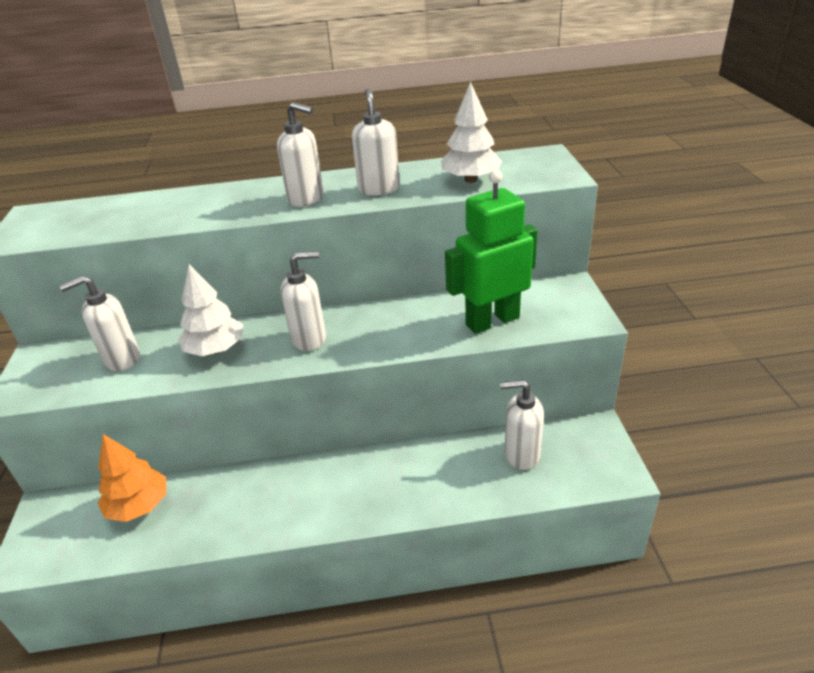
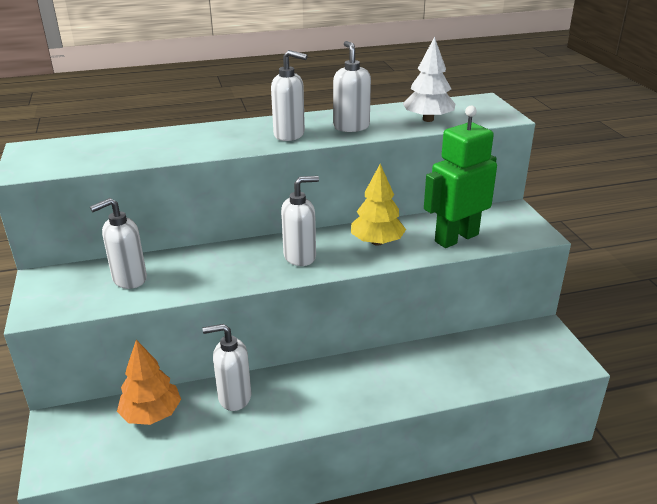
camera: 10 degrees left, 5 degrees down
(215, 349) = (216, 268): white tree -> none
(400, 323) = (377, 242): none -> yellow tree
(521, 454) = (488, 352): white soap dispenser -> white soap dispenser (234, 397)

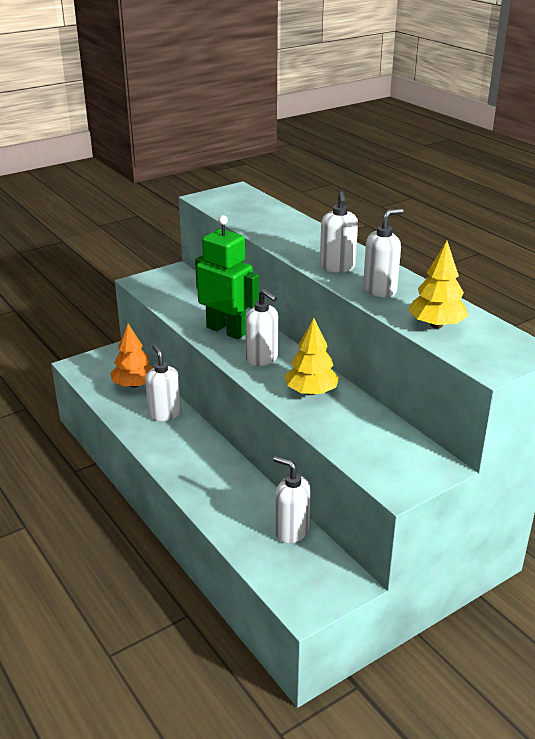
camera: 70 degrees right, 0 degrees up
(129, 279) = (191, 299): white soap dispenser -> white soap dispenser (291, 531)
(428, 119) = (436, 325): white tree -> yellow tree
(456, 238) = (350, 435): green robot -> green robot (226, 330)

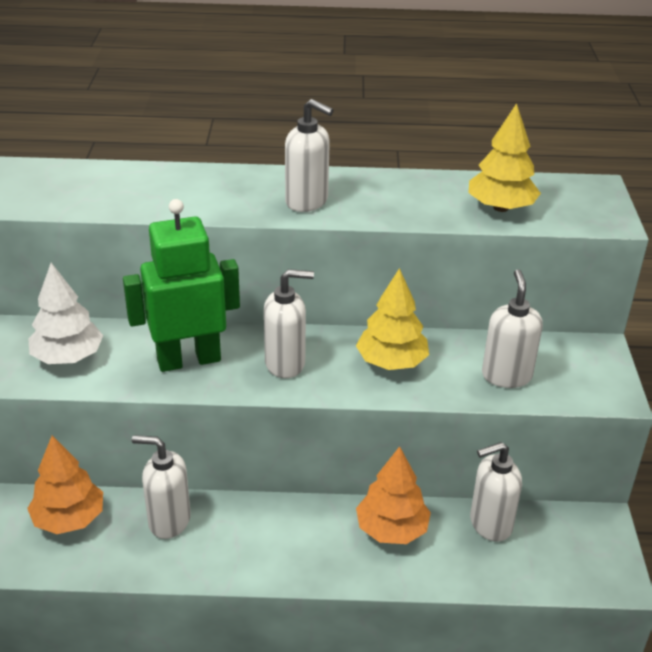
camera: 55 degrees left, 5 degrees up
(185, 299) = (68, 357): none -> white tree
(242, 492) = (391, 529): none -> orange tree
(380, 290) = (392, 202): white soap dispenser -> white soap dispenser (506, 376)

